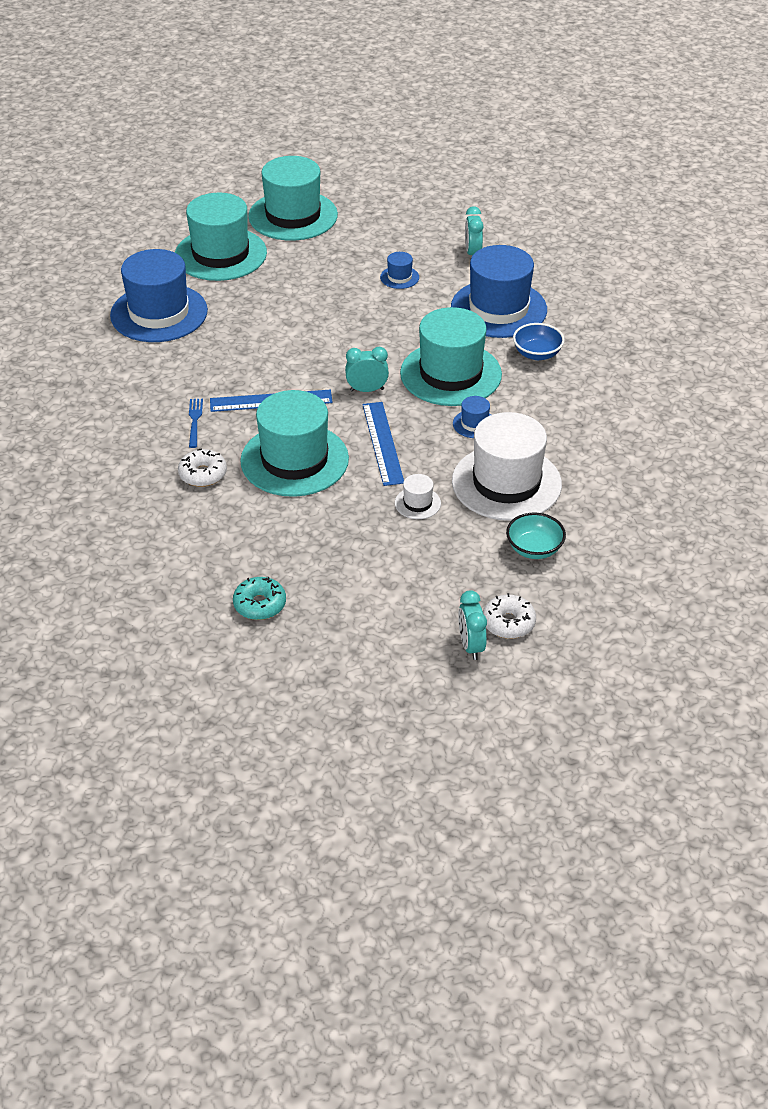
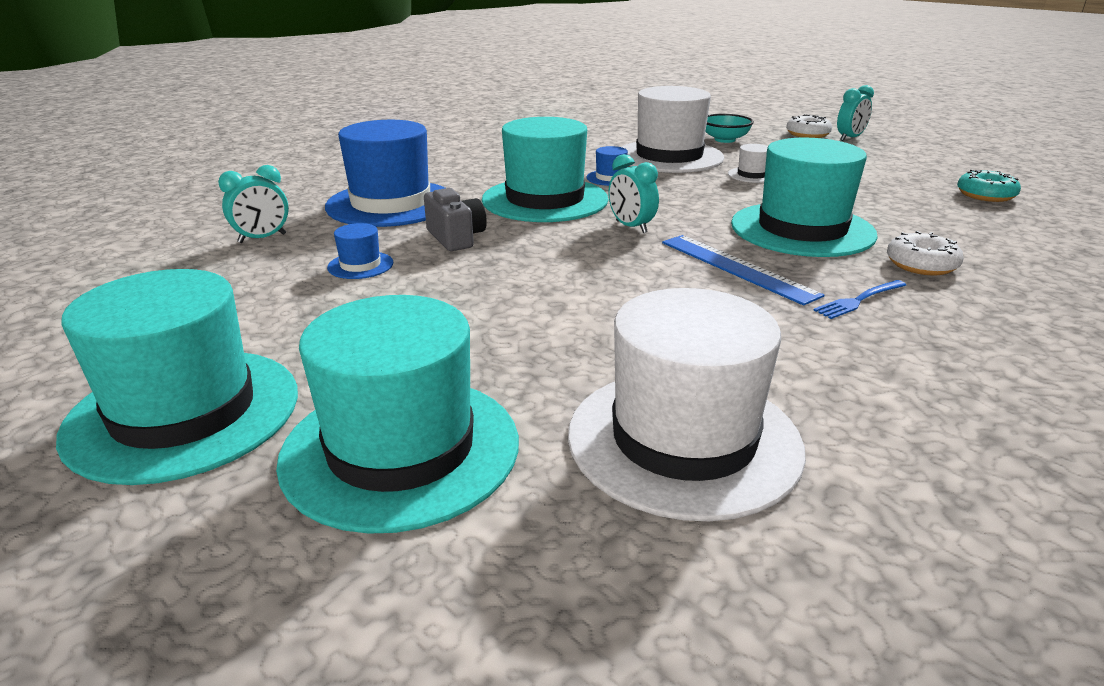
camera: 120 degrees left, 15 degrees down
(159, 313) = (683, 440): blue hat -> white hat
(382, 443) = (702, 202): blue ruler -> none
(411, 318) = (456, 238): none -> grey camera
(537, 354) = (462, 177): blue bowl -> none

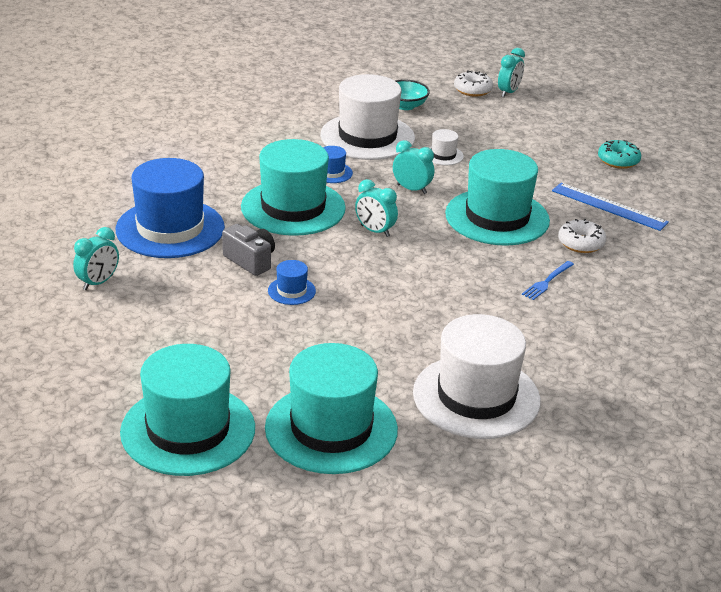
camera: 20 degrees left, 5 degrees up
(360, 265) = (199, 299): blue hat -> blue hat (291, 291)
(699, 197) = (411, 189): none -> turquoise clock
(737, 268) = (464, 263): blue ruler -> blue ruler (609, 206)

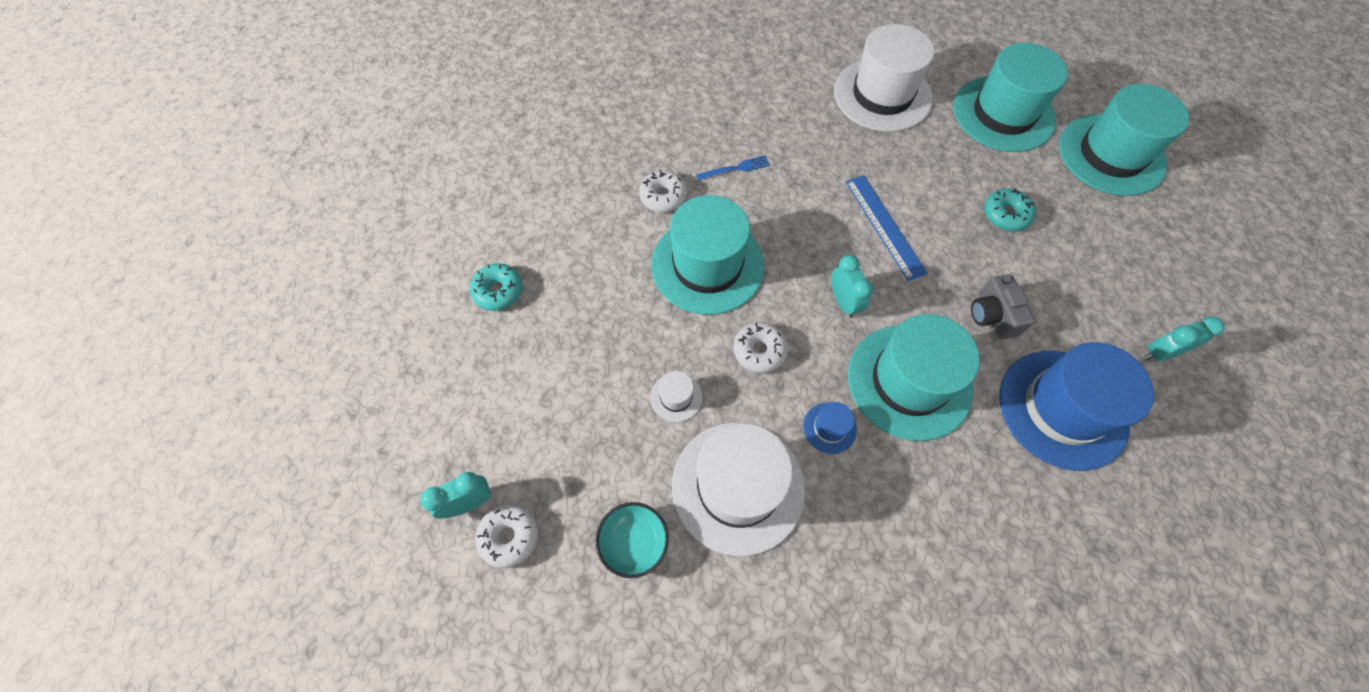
camera: 145 degrees left, 30 degrees up
(276, 333) = (1005, 215): none -> turquoise donut
(291, 291) = (970, 257): blue hat -> none
(411, 189) = (759, 351): turquoise clock -> white donut
(609, 206) = (586, 229): blue ruler -> blue ruler (884, 226)

